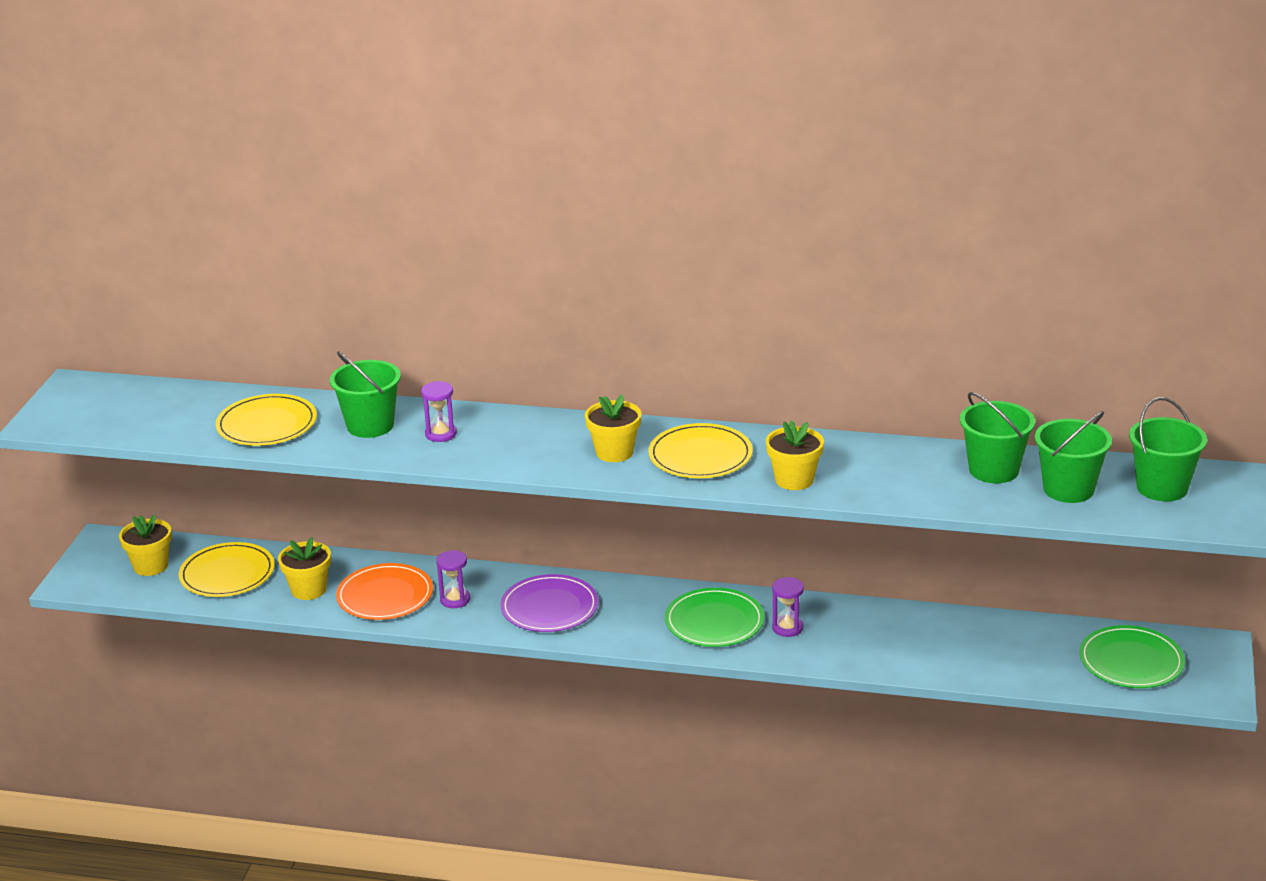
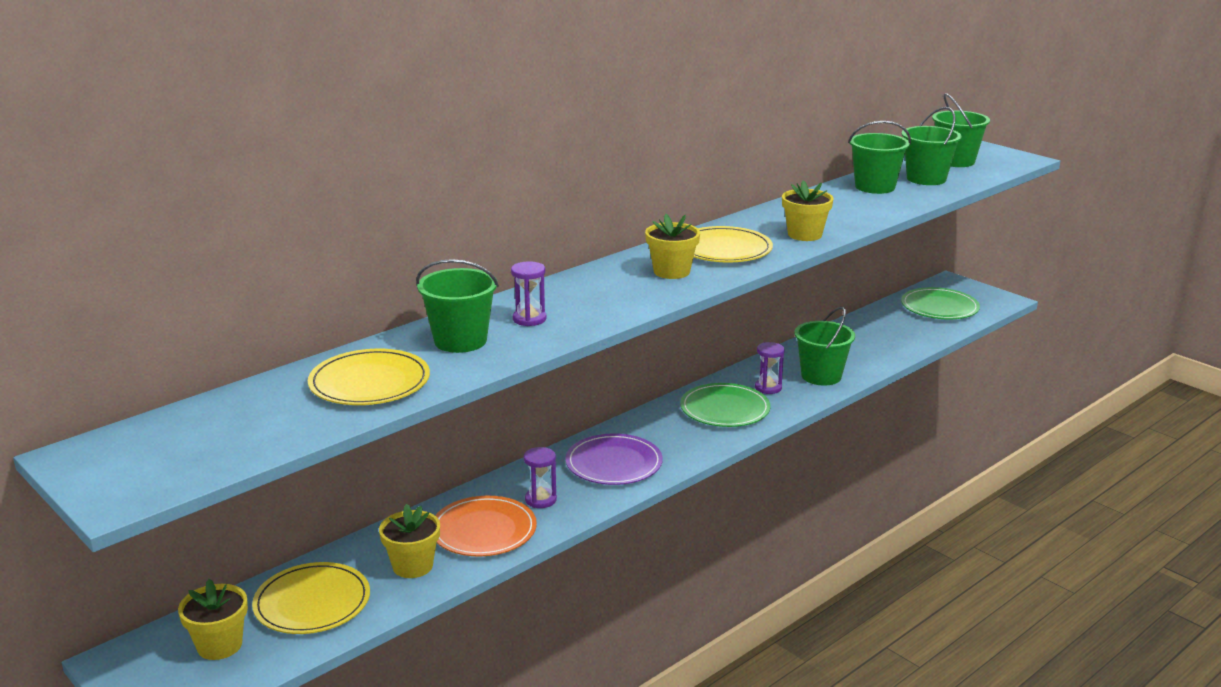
camera: 55 degrees left, 5 degrees down
(853, 647) = (821, 376): none -> green bucket

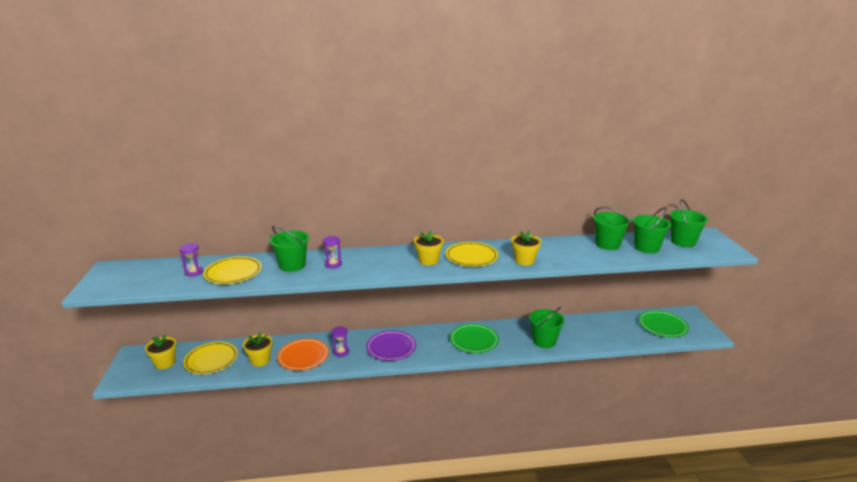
camera: 35 degrees right, 0 degrees up
(768, 388) = (509, 337): purple hourglass -> purple hourglass (194, 272)

